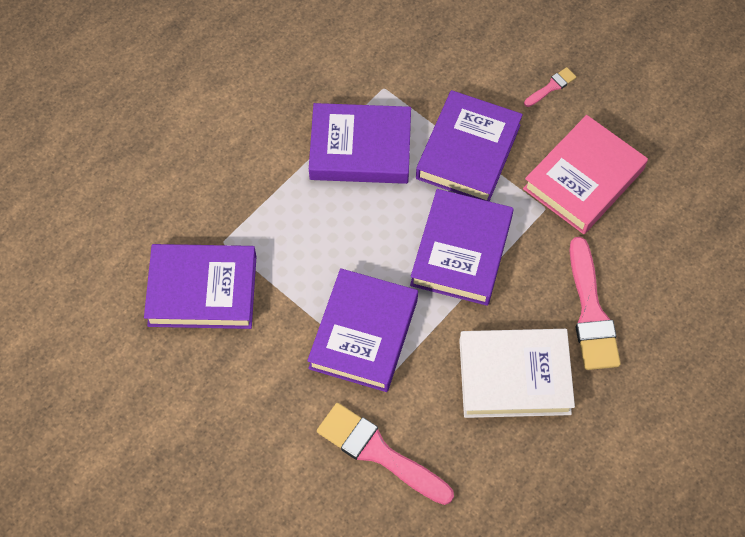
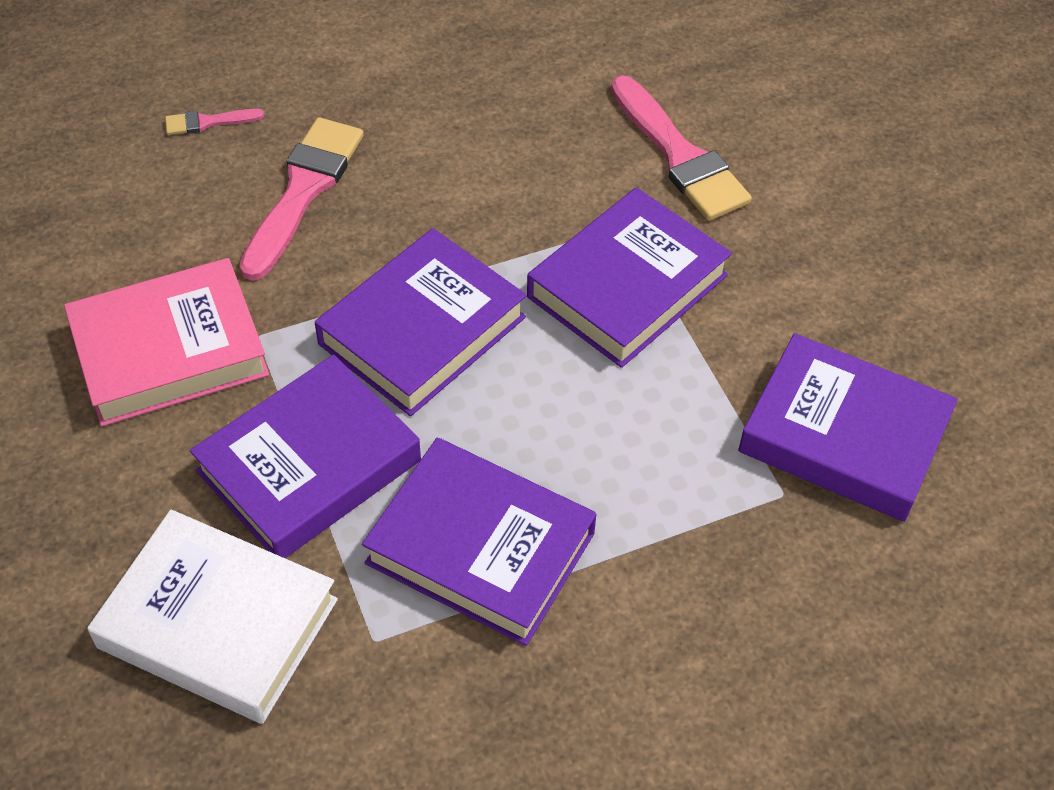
camera: 155 degrees left, 10 degrees down
(514, 377) = (456, 164): white book -> white book (218, 623)
(551, 87) = (94, 511): pink brush -> pink brush (208, 122)

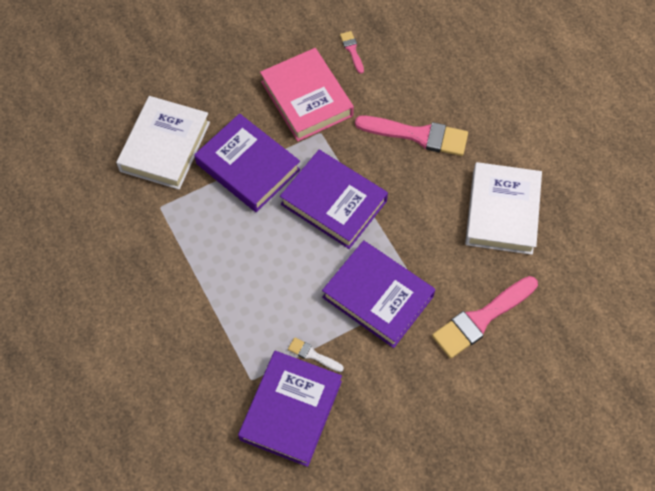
camera: 85 degrees right, 10 degrees up
(208, 122) = (458, 84): pink brush -> pink brush (352, 50)
(480, 548) = (209, 243): purple book -> none
(484, 102) = (502, 212): none -> white book
(736, 393) = (313, 355): none -> white brush

